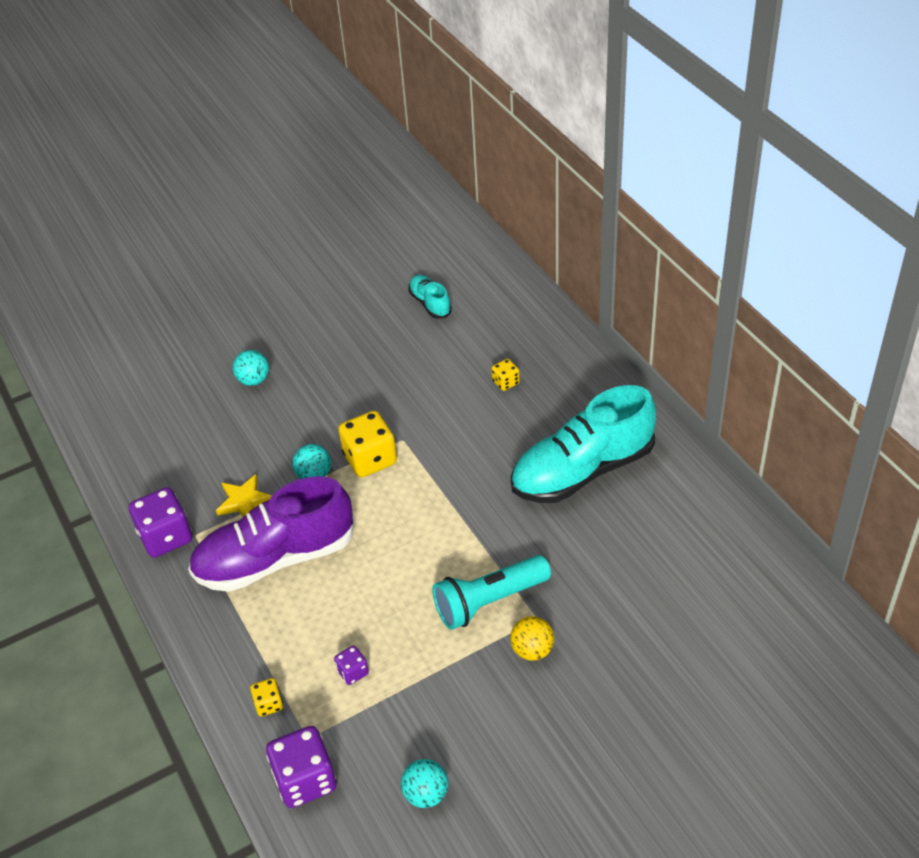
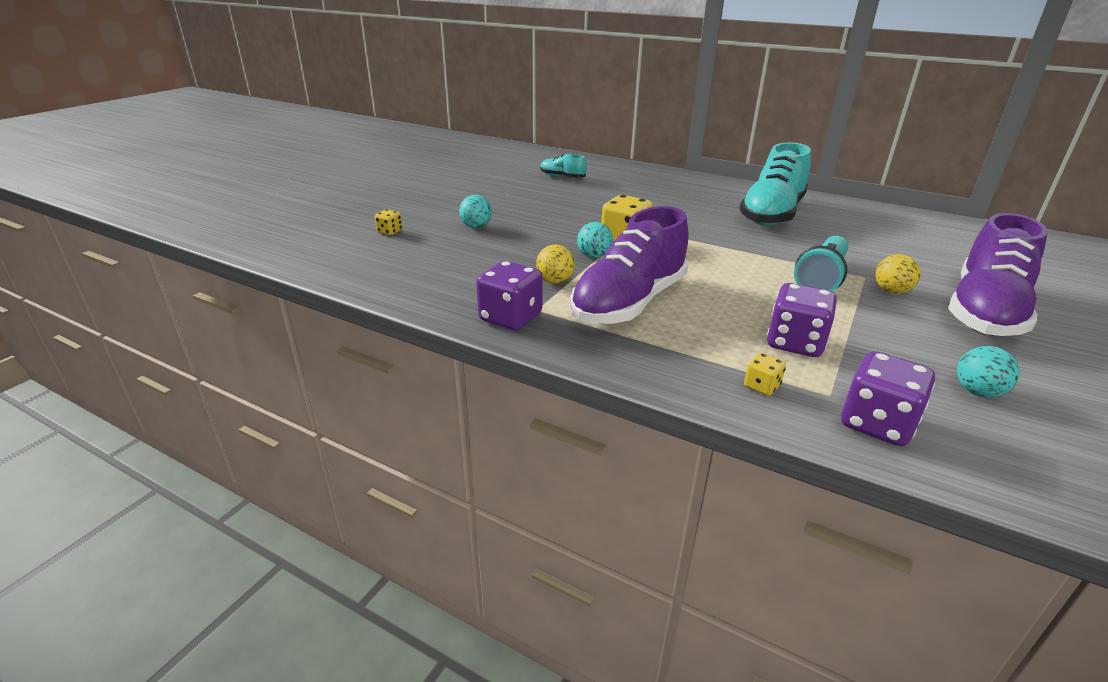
camera: 35 degrees left, 15 degrees down
(244, 501) = (555, 281): yellow star -> yellow ball
(353, 672) = (795, 343): purple dice -> purple dice, size x1.98
(505, 382) = (663, 194): yellow dice -> yellow dice (390, 231)
(582, 718) = (984, 311): none -> purple shoe

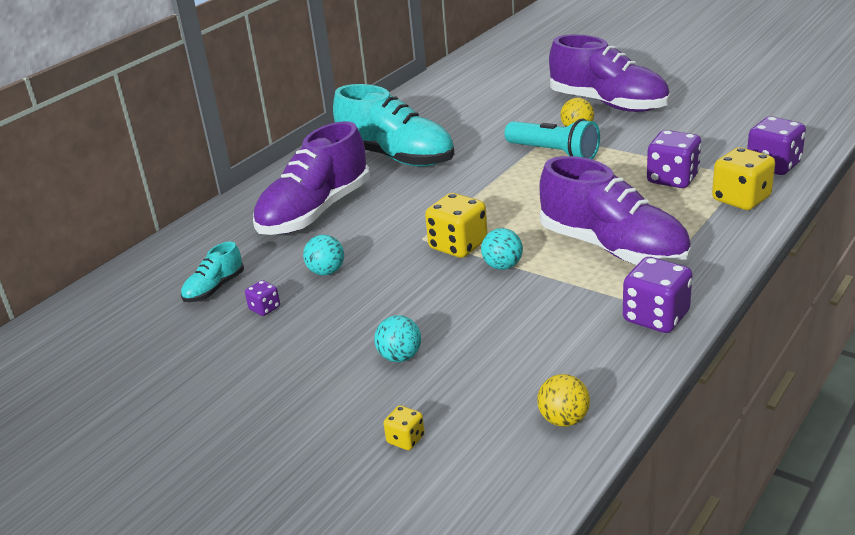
camera: 80 degrees left, 0 degrees up
(538, 190) = (264, 308): none -> purple dice
(555, 281) = (568, 291): yellow ball -> yellow ball (563, 420)
(666, 194) = (315, 212): none -> purple shoe
(761, 386) = (741, 199): yellow dice -> yellow dice, size x1.98
(977, 392) = (722, 128): turquoise ball -> turquoise ball (326, 272)

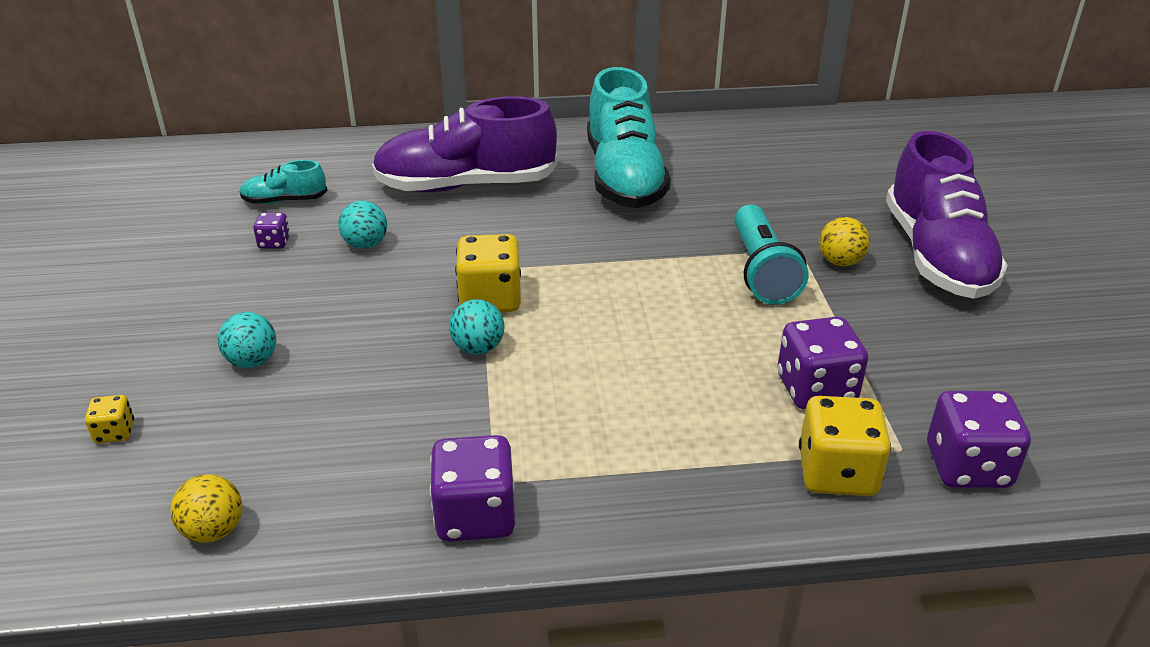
camera: 45 degrees right, 5 degrees up
(613, 248) = (595, 413): purple shoe -> none

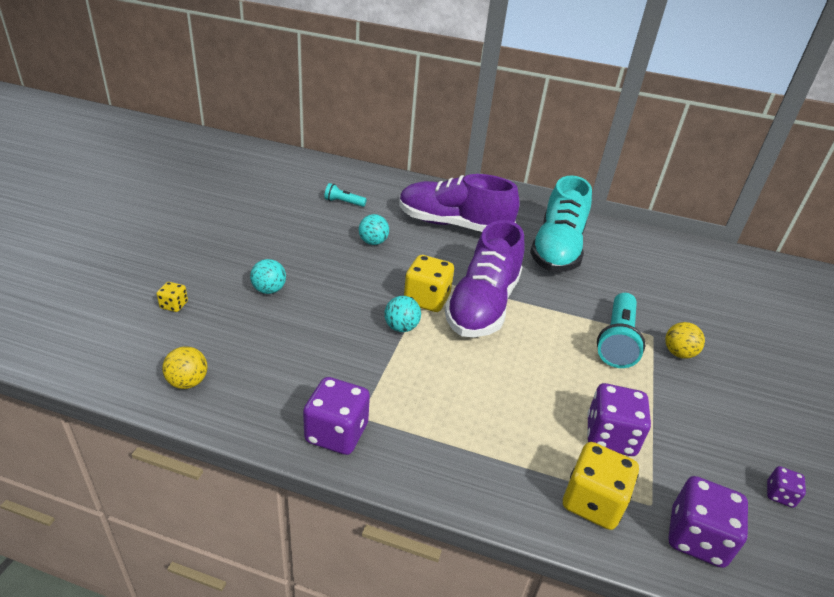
camera: 20 degrees right, 0 degrees up
(274, 242) = (323, 225): purple dice -> purple dice (779, 495)
(285, 200) = (343, 202): turquoise shoe -> turquoise flashlight
(936, 256) = (756, 373): purple shoe -> purple shoe (482, 305)

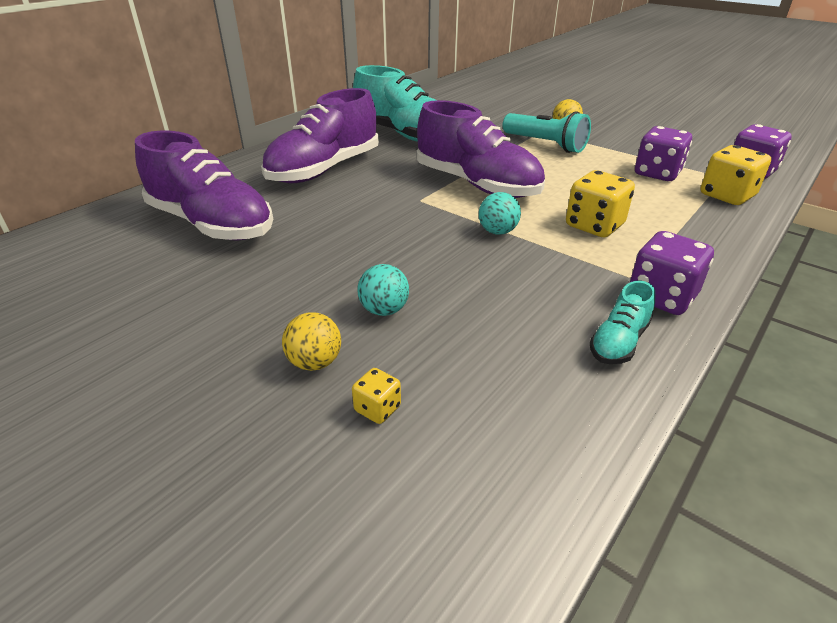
camera: 65 degrees left, 0 degrees up
(188, 382) = (567, 405): yellow ball -> yellow ball (315, 362)
(263, 406) = (618, 342): none -> turquoise shoe
(343, 202) = (211, 224): turquoise flashlight -> purple shoe
(373, 242) = (324, 220): turquoise ball -> none
(426, 299) = (454, 209): yellow dice -> yellow dice (594, 225)
(779, 495) = (706, 139): purple dice -> none

